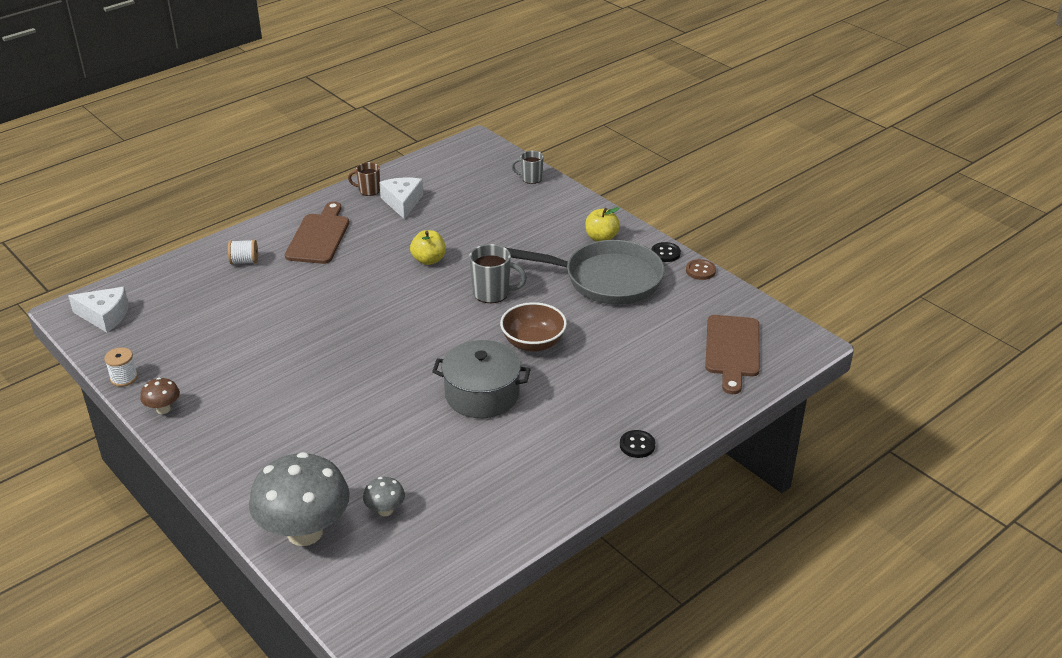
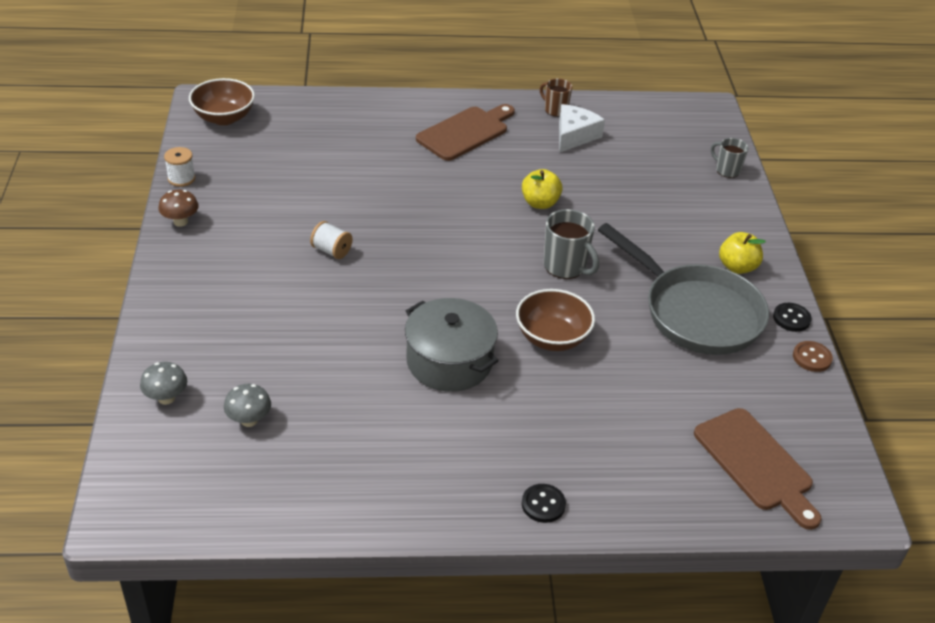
camera: 35 degrees right, 5 degrees up
(105, 316) = (224, 118): white cheese -> brown bowl
(244, 261) = (379, 124): white spool -> white spool (331, 251)
(305, 532) = (166, 398): grey mushroom -> grey mushroom, size x0.44
(732, 350) = (756, 464): brown cutting board -> brown cutting board turned 75 degrees counterclockwise

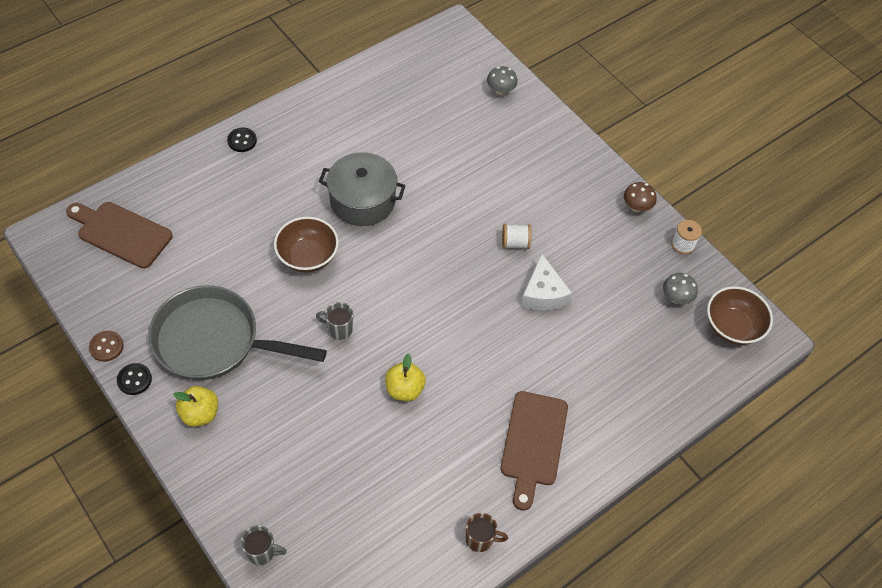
camera: 145 degrees right, 15 degrees up
(249, 420) = (444, 102): grey mushroom -> grey mushroom (676, 298)
(565, 267) = (339, 329): grey mug -> grey mug, size x0.64
(574, 135) = (435, 507): white cheese -> white cheese (543, 293)

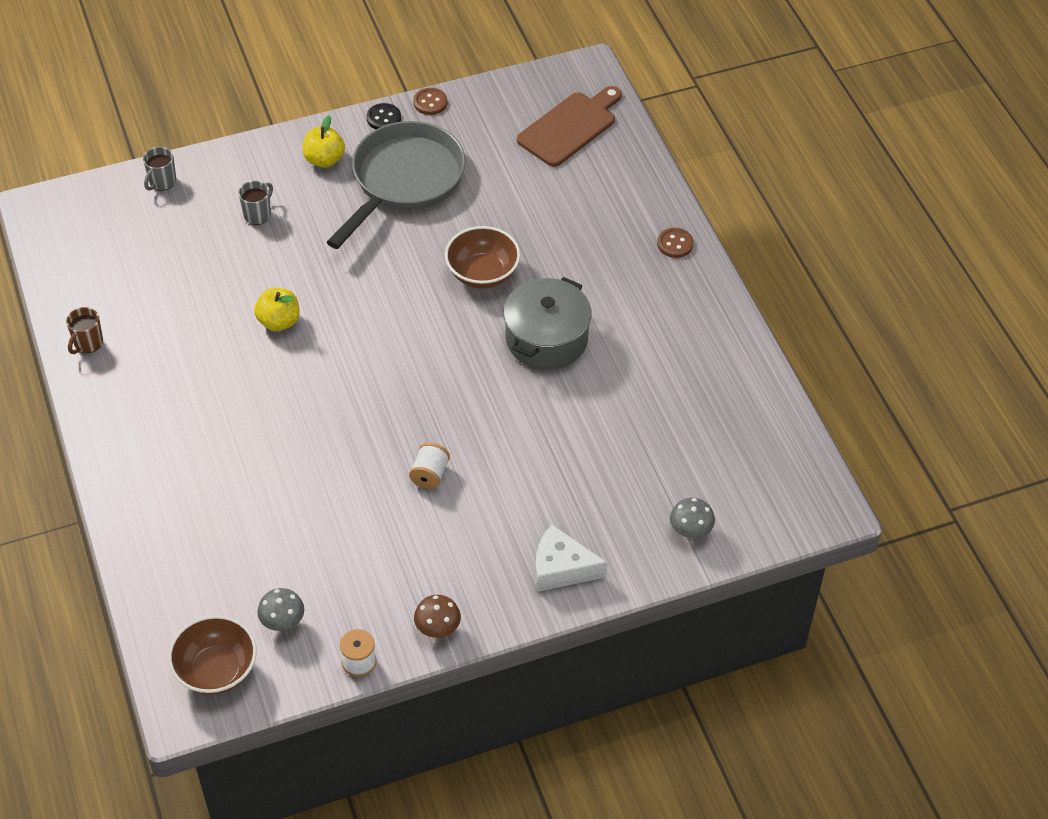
camera: 110 degrees right, 5 degrees down
(242, 140) = (675, 244): black button -> brown button
(339, 329) = (376, 282): grey mug -> grey mug (258, 214)
(533, 443) = (165, 416): brown cutting board -> none
(543, 293) = (347, 482): white cheese -> white cheese (561, 568)

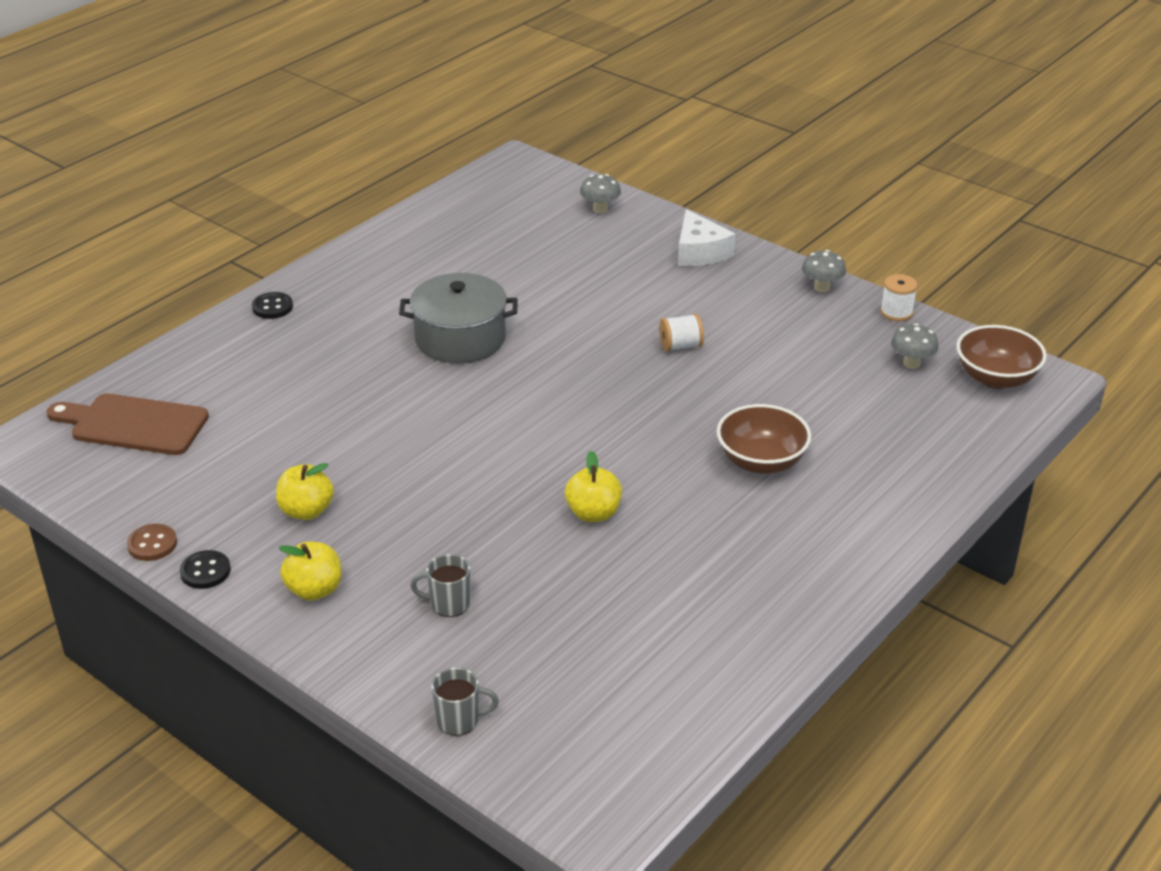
camera: 120 degrees left, 15 degrees down
(88, 343) = (762, 647): brown mug -> none
(404, 181) = (306, 511): grey pan -> yellow apple
(438, 628) = (821, 287): brown mushroom -> grey mushroom
(482, 273) = (406, 404): brown bowl -> brown bowl (761, 462)
(675, 244) = (272, 307): brown button -> black button

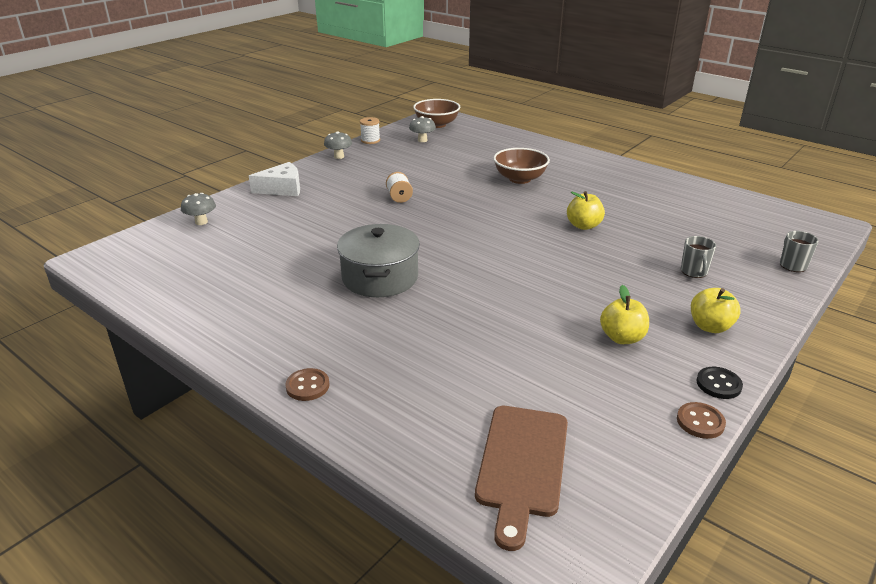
camera: 90 degrees left, 5 degrees down
(272, 307) = (307, 386): black button -> brown button

